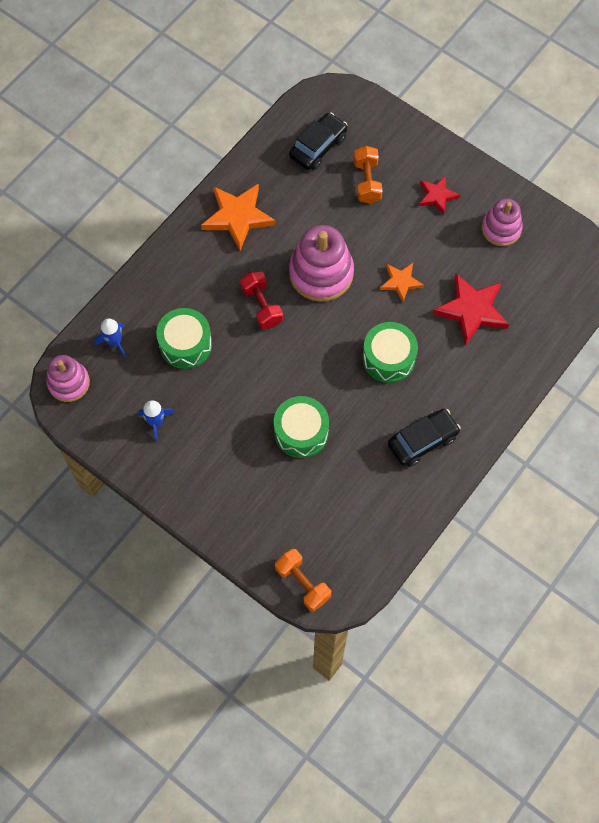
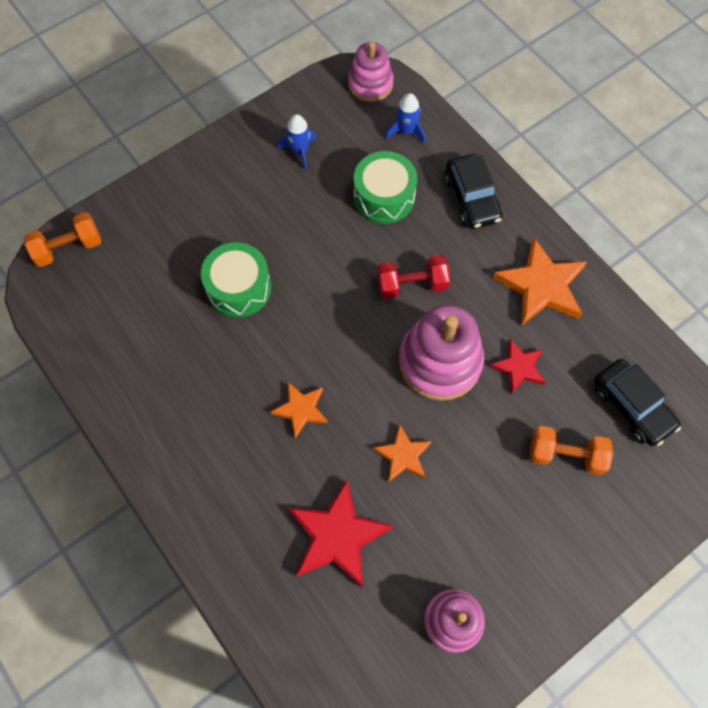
camera: 105 degrees right, 0 degrees up
(388, 358) = (301, 409): green drum -> orange star
(422, 441) = (180, 418): black car -> black car (471, 198)
(437, 196) = (525, 544): red star -> red star (518, 367)

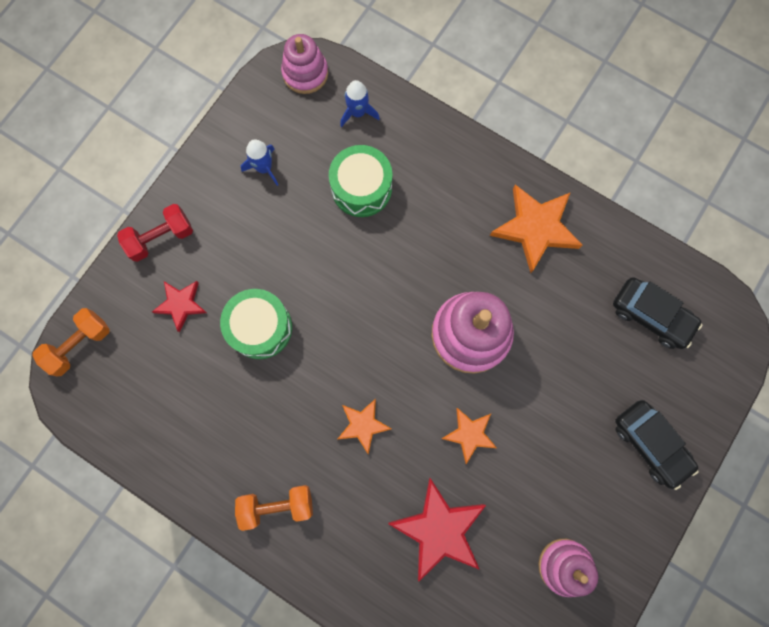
camera: 20 degrees left, 10 degrees up
(412, 284) = (419, 267): red dumbbell -> red dumbbell (161, 238)
(471, 198) = (443, 162): black car -> black car (650, 444)
(518, 367) = (542, 314): red star -> red star (181, 304)
(565, 455) = (609, 381): orange dumbbell -> orange dumbbell (277, 505)

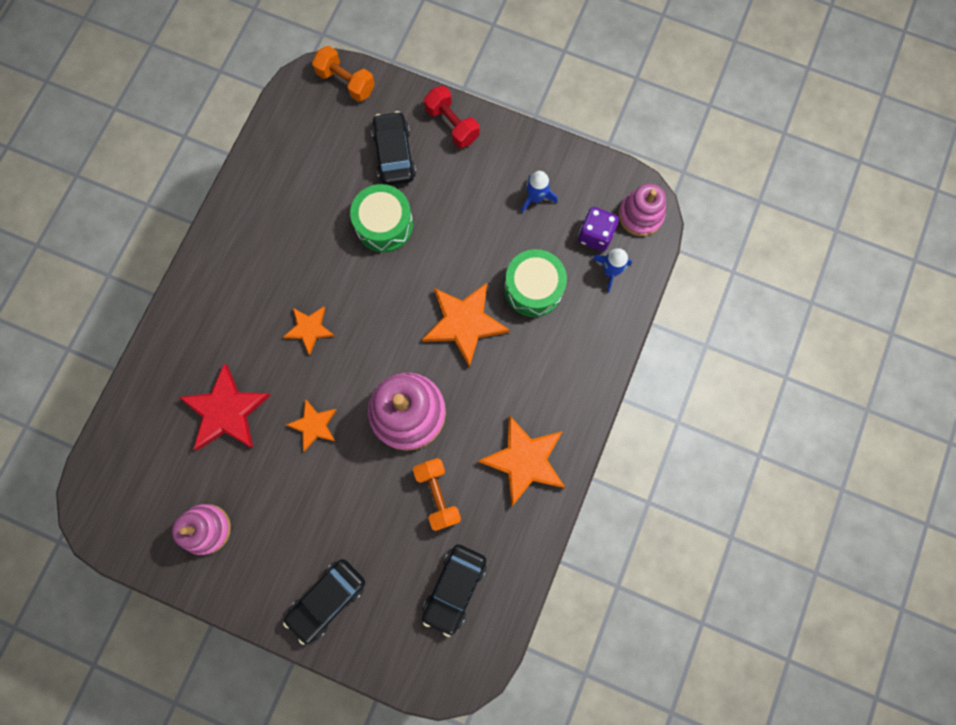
camera: 80 degrees right, 0 degrees up
(181, 304) = (394, 154): red star -> black car
(277, 505) = (231, 269): orange dumbbell -> orange dumbbell (438, 494)
(317, 119) = (595, 235): none -> purple dice
(386, 262) = (464, 323): none -> orange star

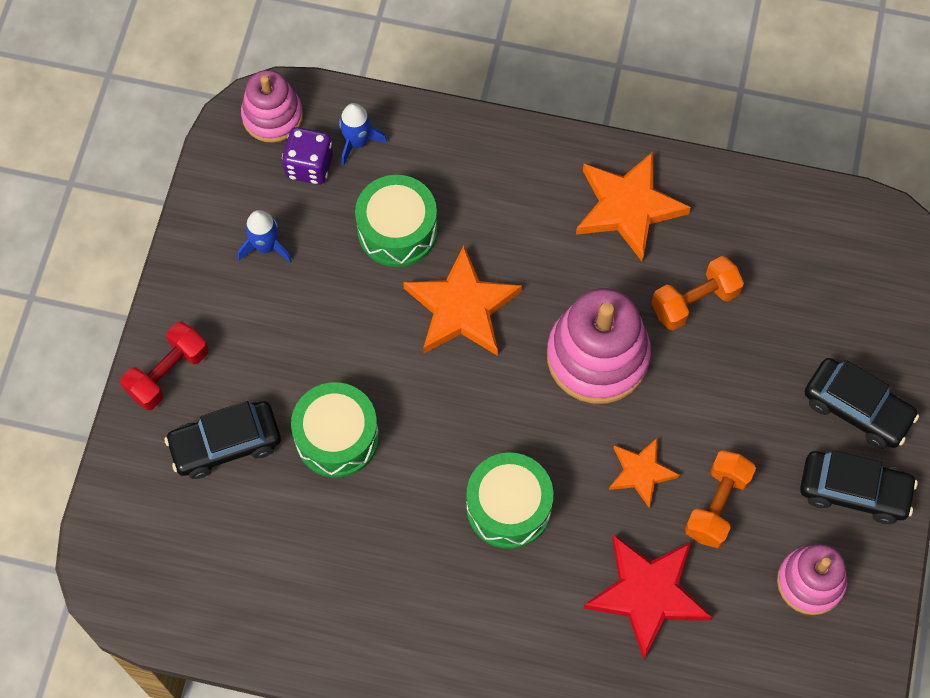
camera: 100 degrees left, 10 degrees down
(309, 329) = (508, 507): orange star -> green drum
(346, 82) = (115, 536): orange dumbbell -> orange dumbbell (717, 505)
(454, 587) = (802, 263): black car -> black car (854, 491)

